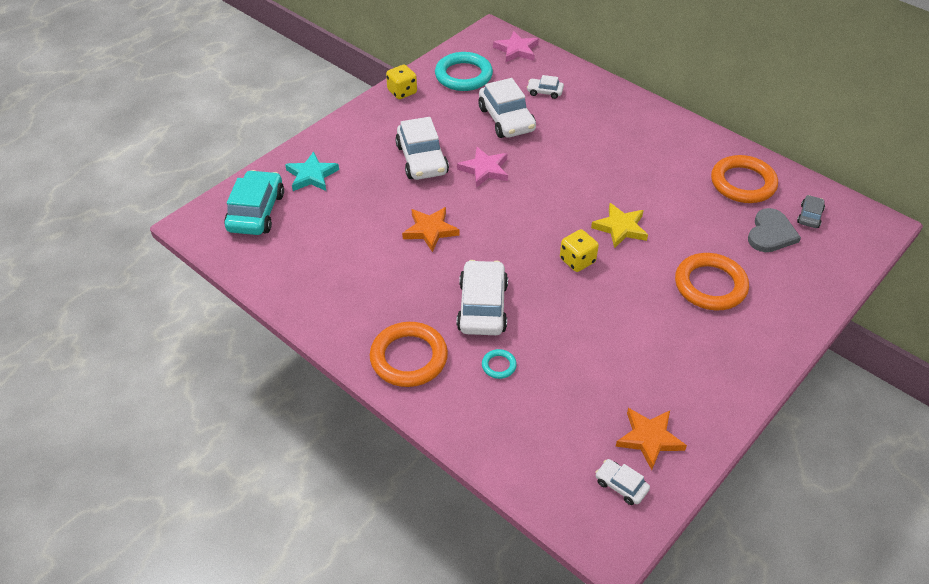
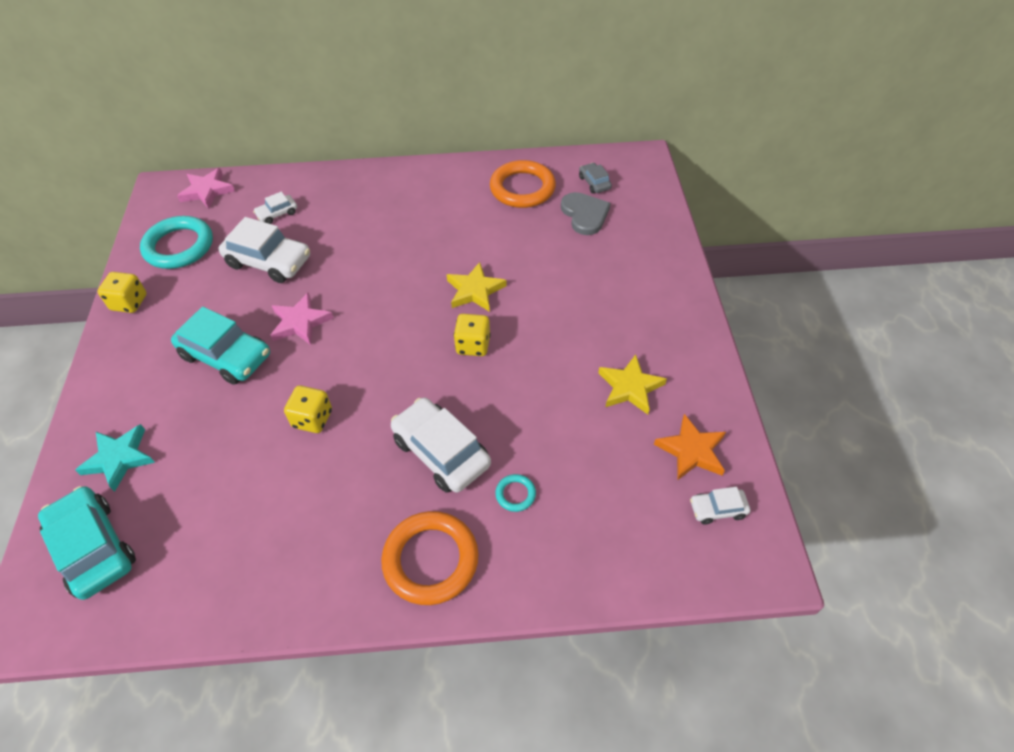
camera: 45 degrees left, 5 degrees up
(422, 159) = (226, 356): white car -> turquoise car
(430, 230) = (312, 419): orange star -> yellow dice
(655, 367) = (630, 387): none -> yellow star
(710, 285) = (591, 288): orange ring -> none

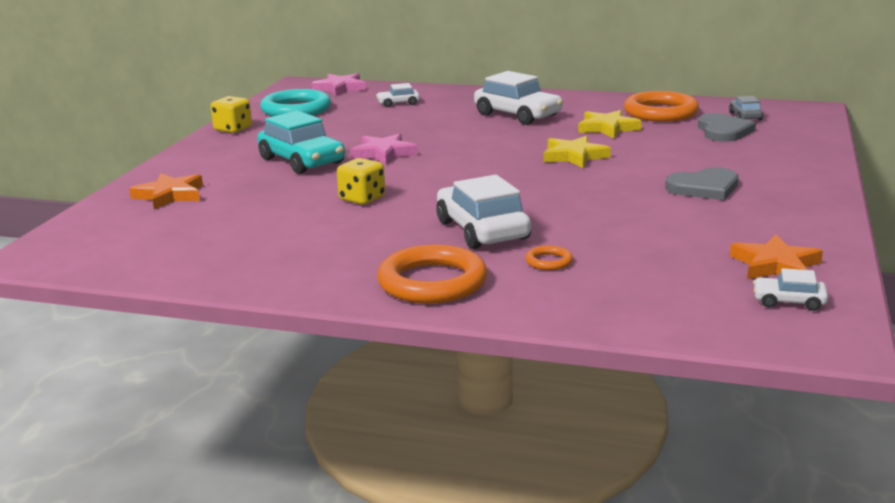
camera: 20 degrees right, 30 degrees down
(93, 548) = (115, 232): turquoise car -> none
(119, 458) = (170, 195): turquoise star -> orange star
(269, 261) = (374, 123): white car -> white car (518, 115)
(473, 345) = (553, 182): yellow dice -> none
(515, 494) = (549, 261): turquoise ring -> orange ring
(600, 326) = (704, 187): none -> grey heart
(630, 387) = (720, 222): yellow star -> yellow star (607, 128)

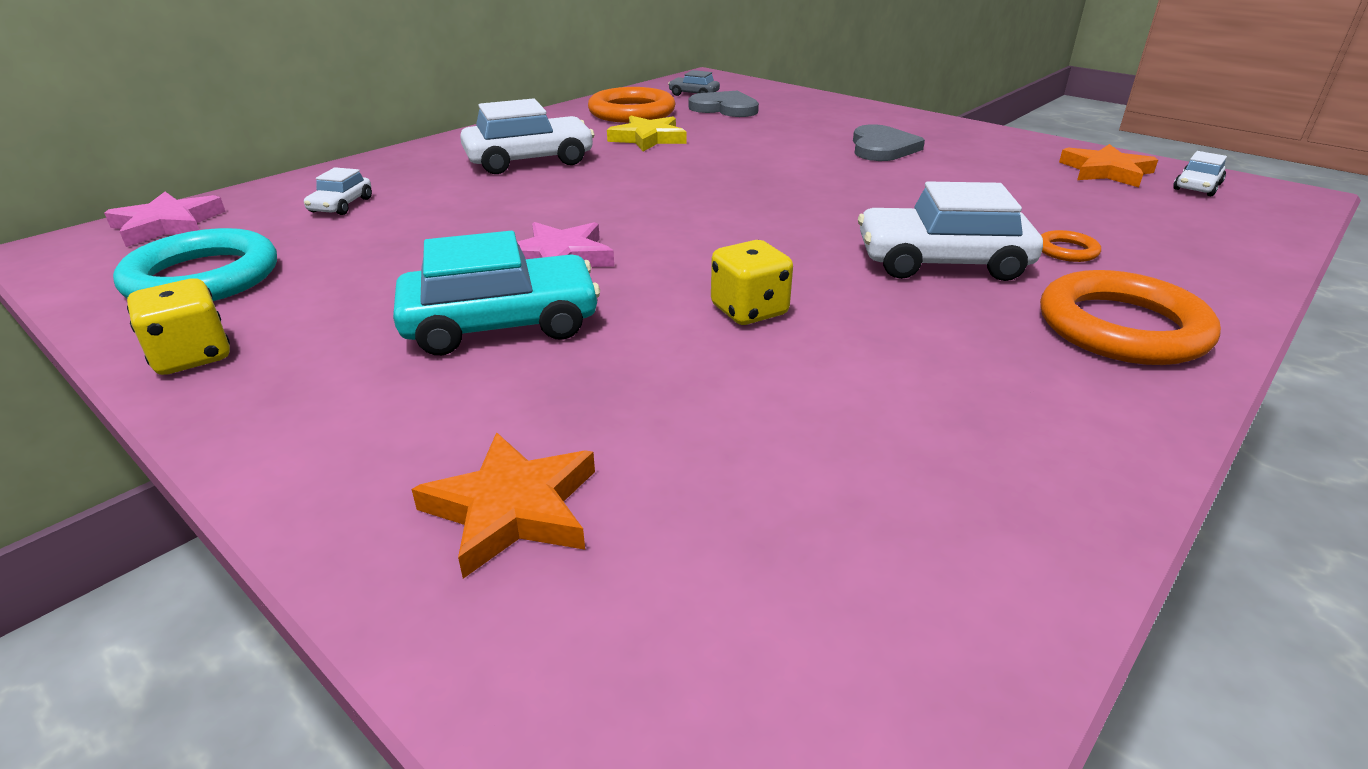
camera: 65 degrees left, 10 degrees up
(574, 156) = (723, 169): yellow star -> none

